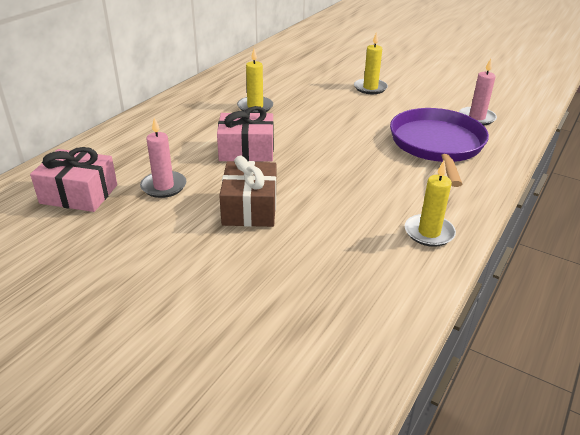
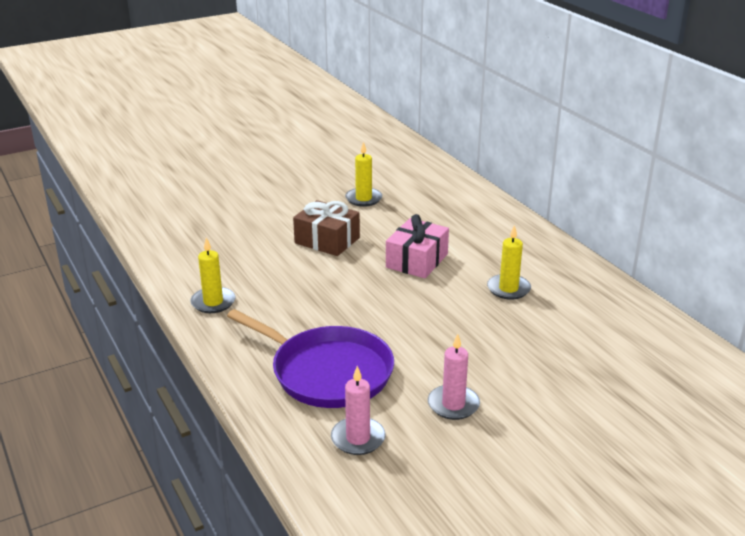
camera: 120 degrees right, 5 degrees down
(79, 194) = (410, 186): pink gift -> none
(164, 186) = (391, 215): pink candle -> pink candle (453, 404)
(370, 88) = (509, 389): yellow candle -> yellow candle (363, 199)

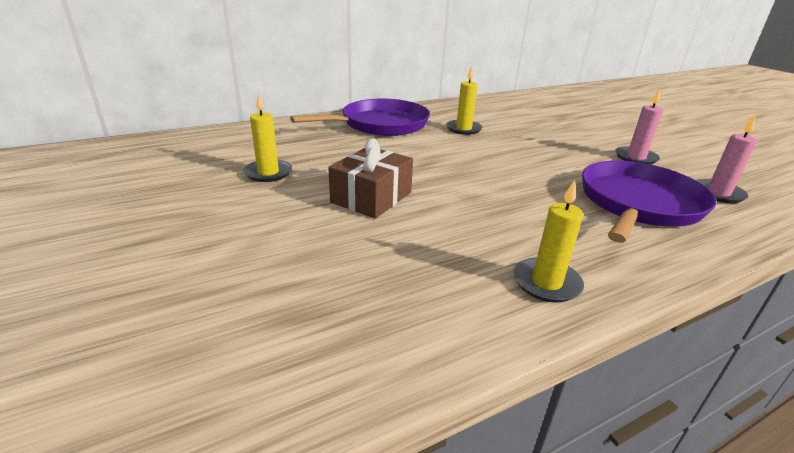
camera: 90 degrees left, 0 degrees up
(417, 261) = (420, 156): pink gift -> none
(500, 239) = (380, 124): none -> purple pan

